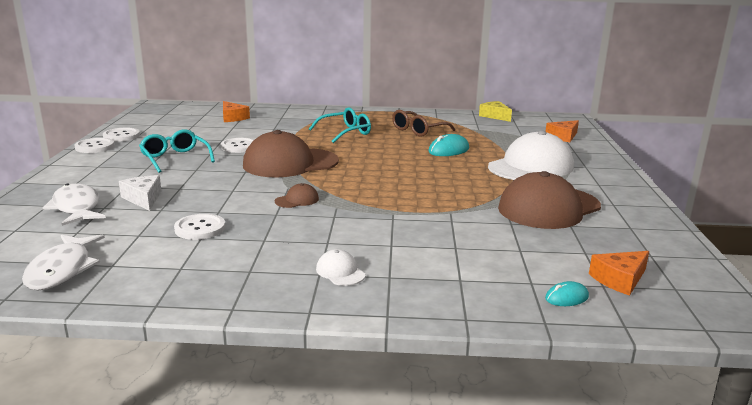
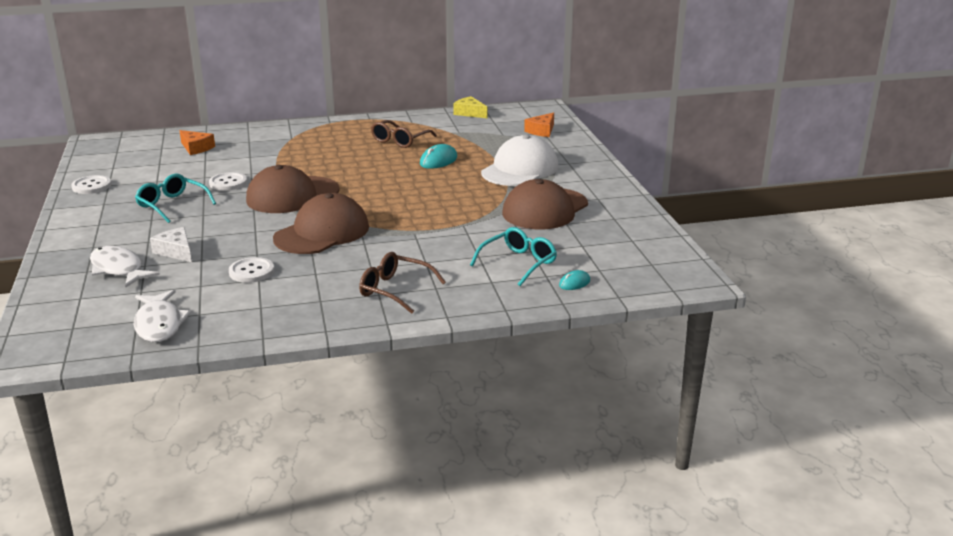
camera: 15 degrees left, 5 degrees up
(94, 147) = (74, 203): white button -> none
(297, 200) = (322, 233): brown cap -> brown cap, size x2.43
(340, 272) = (395, 290): white cap -> brown glasses
(345, 132) = (327, 152): turquoise glasses -> turquoise glasses (519, 263)
(619, 279) = (611, 263): orange cheese -> none

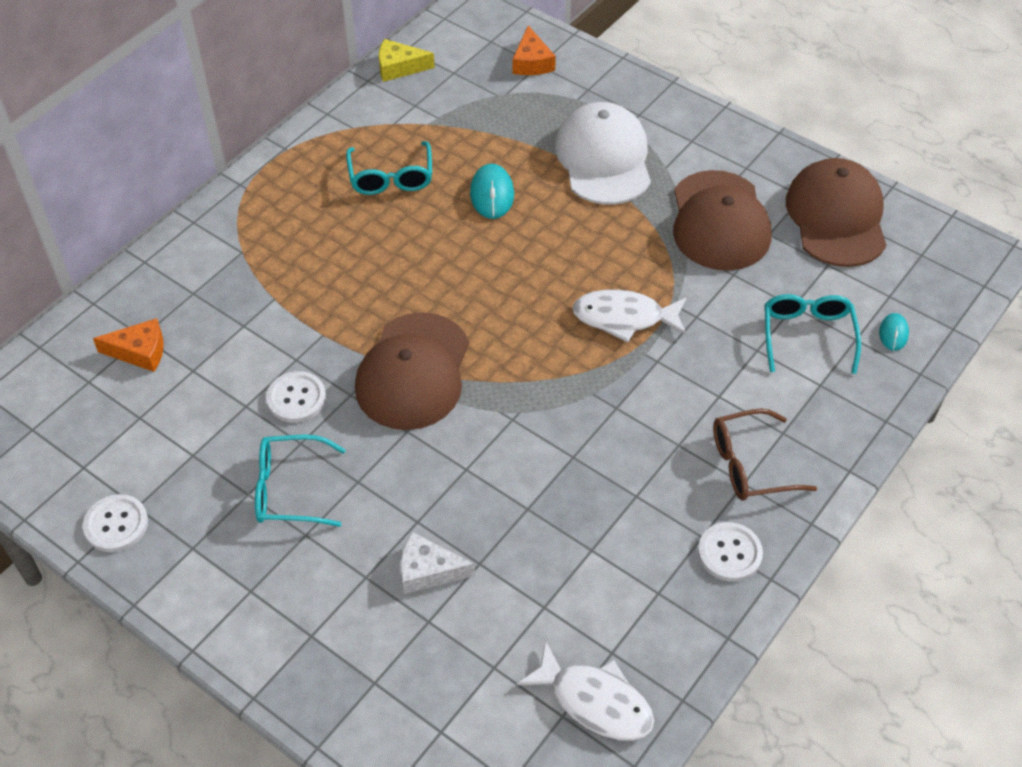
camera: 40 degrees left, 25 degrees up
(118, 269) = (408, 651): white fish -> white fish (624, 318)
(251, 271) = (565, 542): white button -> white button (729, 553)
(322, 233) = (546, 420): brown cap -> brown cap (836, 217)
(400, 141) = (391, 178): brown glasses -> turquoise glasses

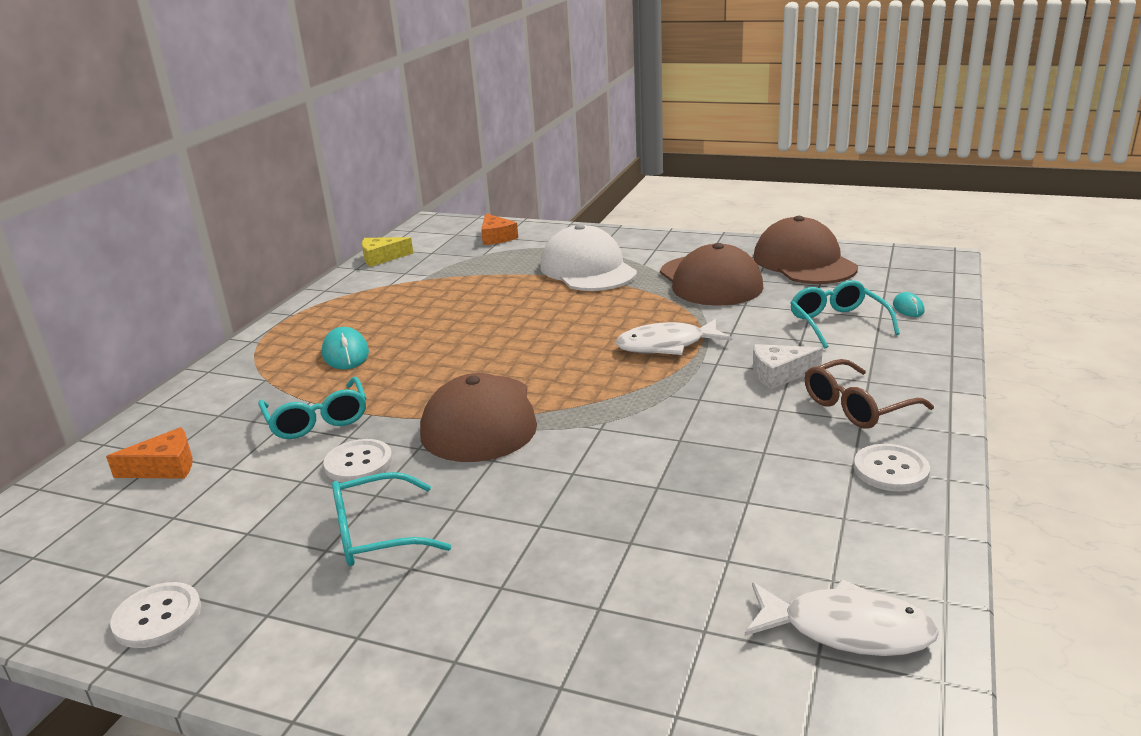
camera: 15 degrees left, 25 degrees down
(391, 178) = (400, 311): turquoise glasses -> turquoise glasses (317, 420)
(428, 570) = (574, 563): white cheese -> white cheese (779, 374)
(492, 194) = (499, 303): turquoise mouse -> turquoise mouse (345, 353)

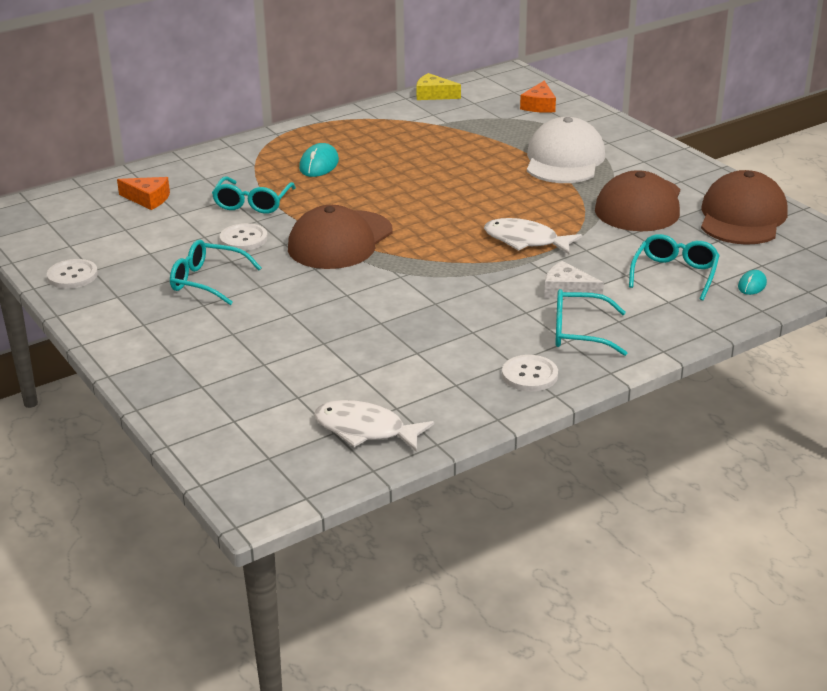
camera: 35 degrees right, 5 degrees up
(847, 630) = (365, 430): white fish -> white fish turned 150 degrees clockwise
(857, 407) = (579, 332): brown glasses -> turquoise glasses

